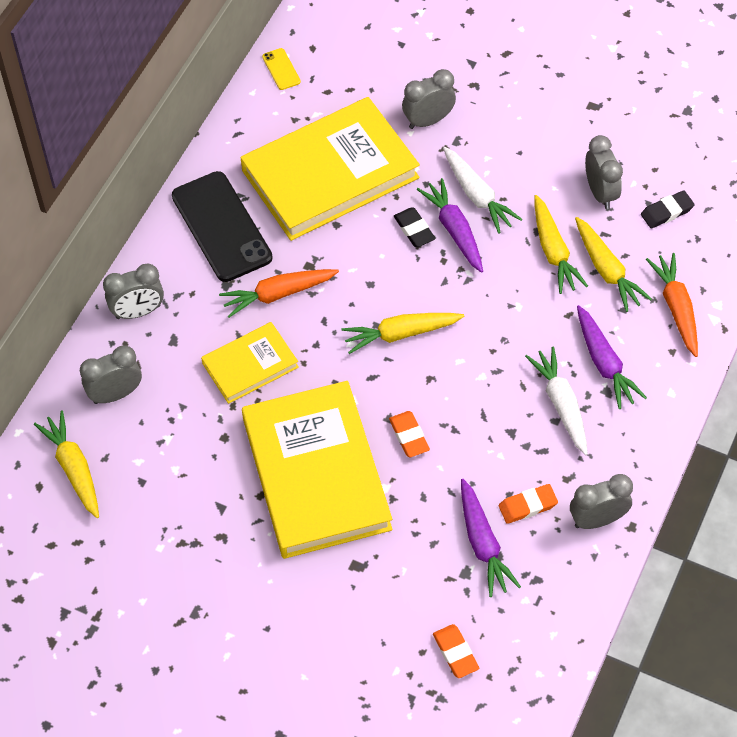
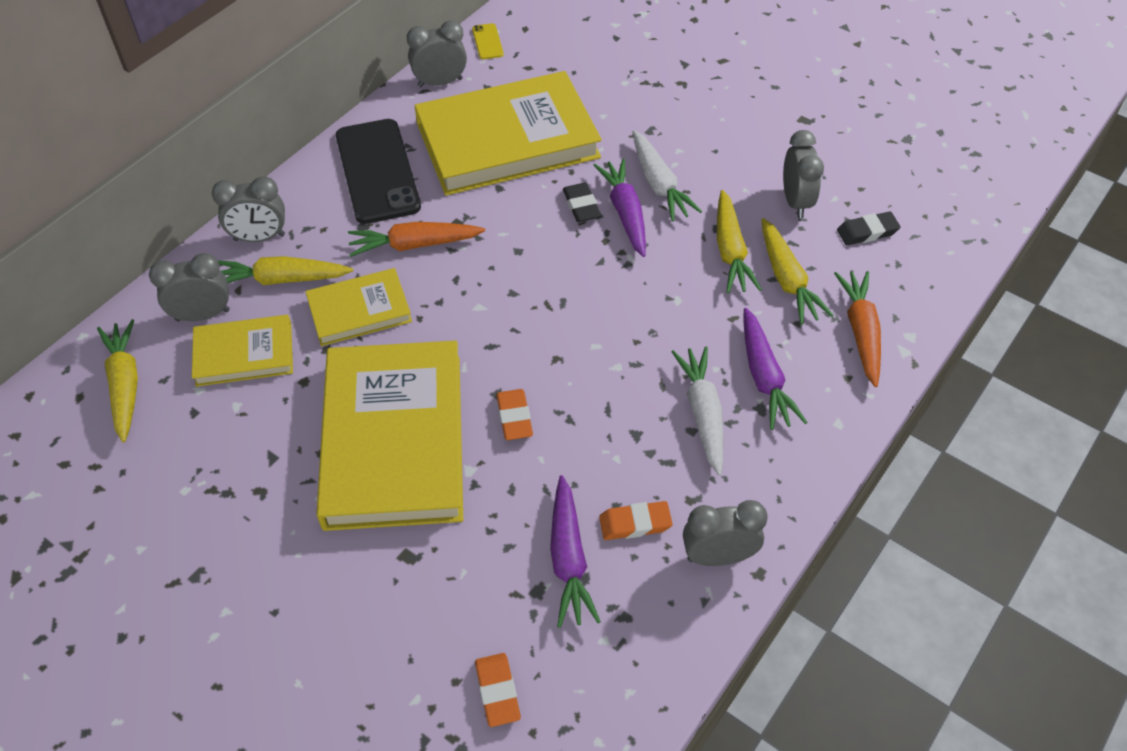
camera: 10 degrees right, 5 degrees down
(165, 423) = (244, 354): none -> yellow book
(400, 334) = (536, 306): yellow carrot -> yellow carrot (281, 279)
(428, 120) = (625, 107): grey clock -> grey clock (440, 82)

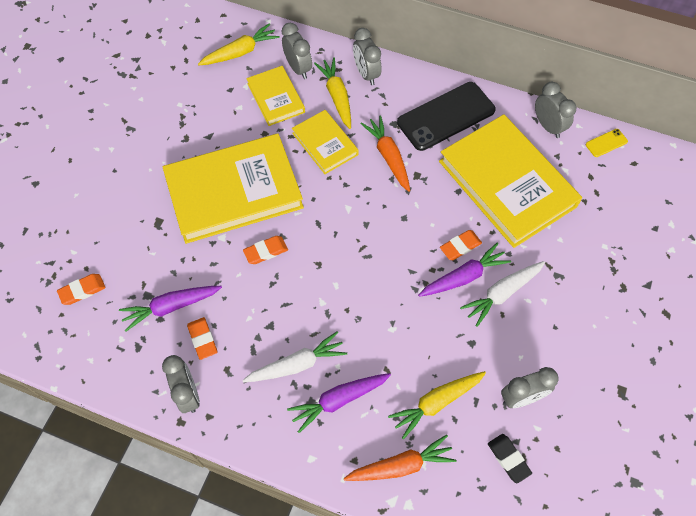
camera: 75 degrees right, 10 degrees up
(581, 206) = (460, 246): black eraser -> orange eraser
(730, 251) = (451, 357): yellow carrot -> none

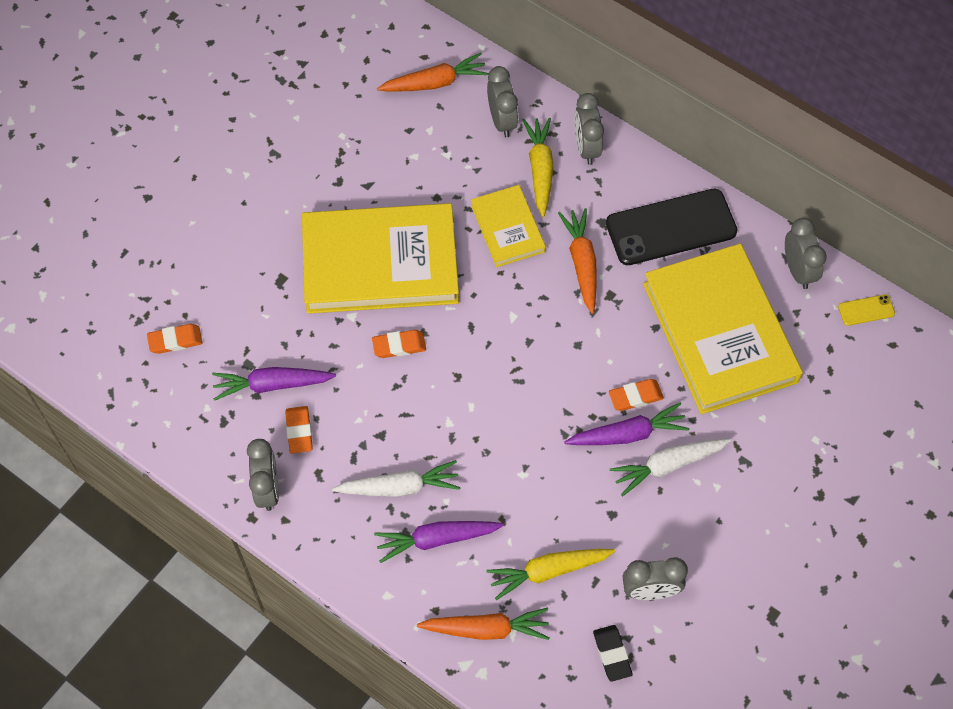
camera: 15 degrees right, 0 degrees up
(240, 52) = (434, 83): yellow carrot -> orange carrot
(276, 98) = (463, 154): yellow book -> none

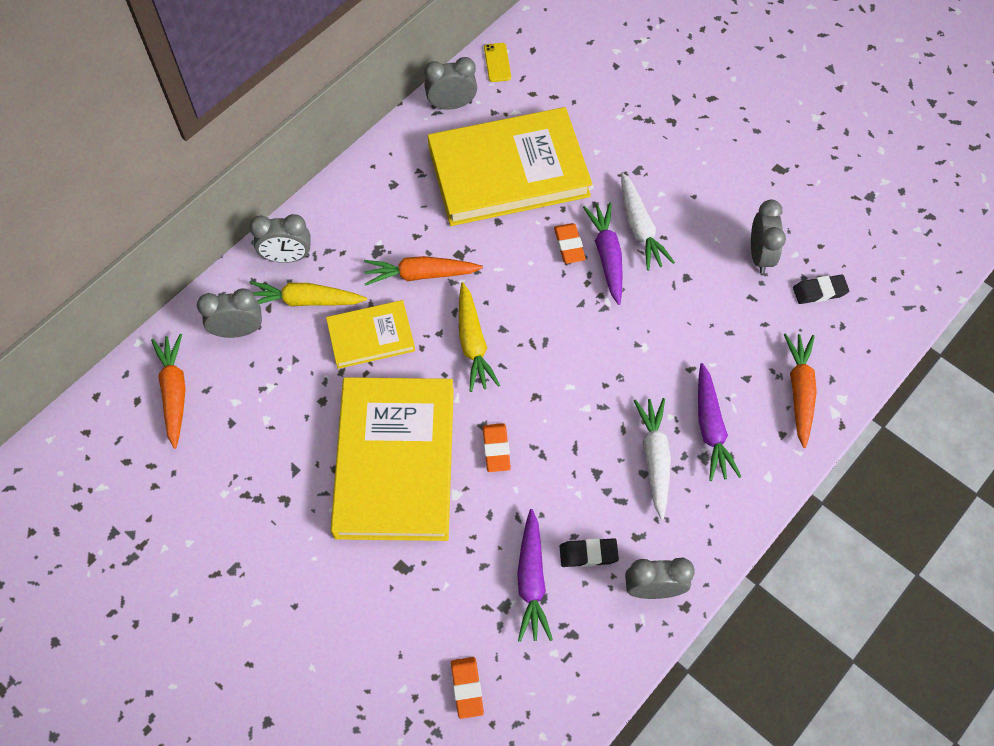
camera: 85 degrees left, 0 degrees up
(299, 431) = (588, 554): orange eraser -> black eraser
(548, 571) = (742, 334): yellow carrot -> yellow carrot (473, 343)
(671, 227) = (391, 196): black phone -> none

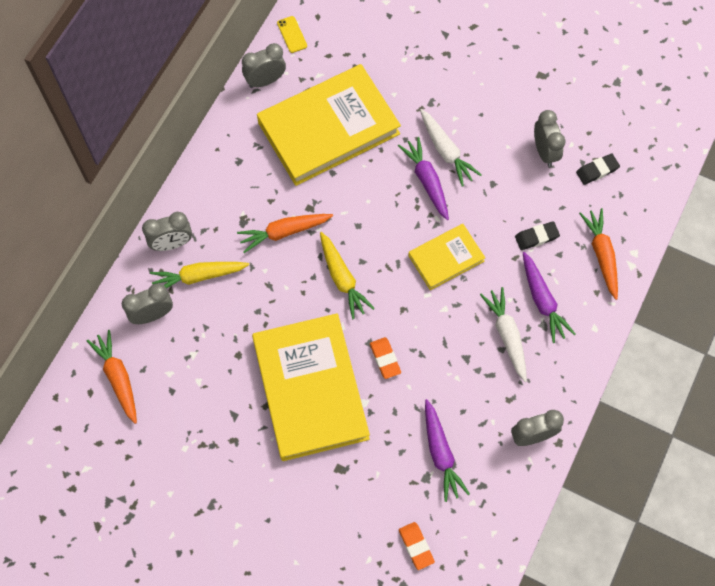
camera: 15 degrees left, 5 degrees up
(371, 336) = (260, 293): yellow book -> yellow book (446, 258)
(569, 245) = (394, 179): orange eraser -> none
(588, 554) = (477, 422): black eraser -> black eraser (536, 237)

